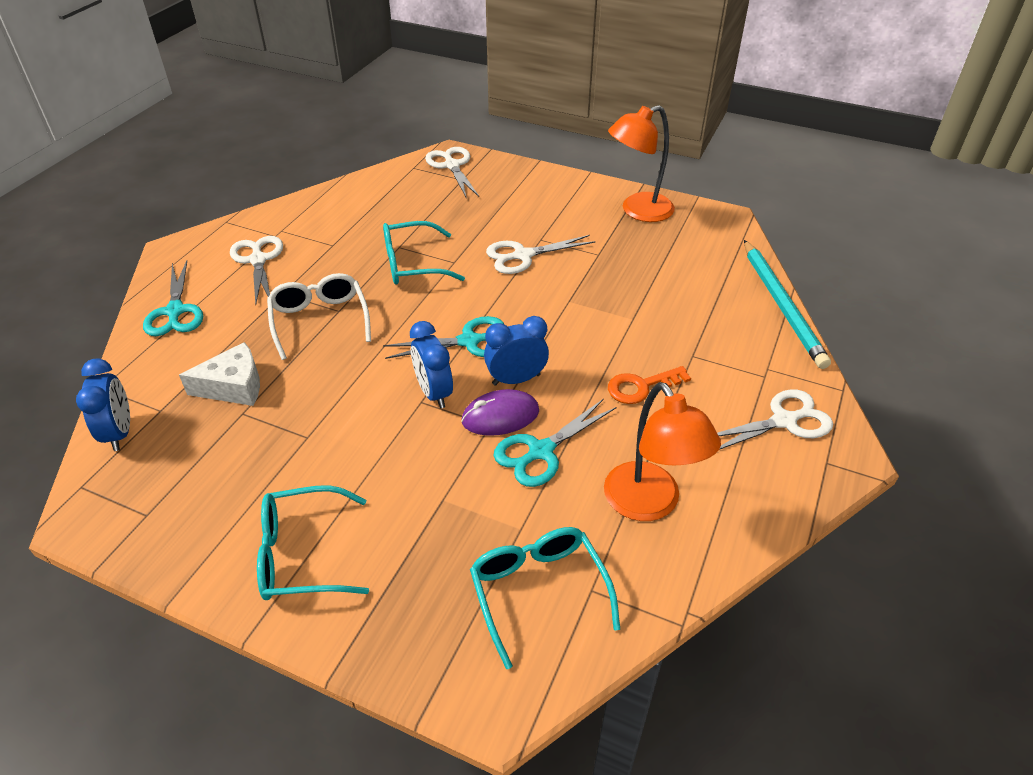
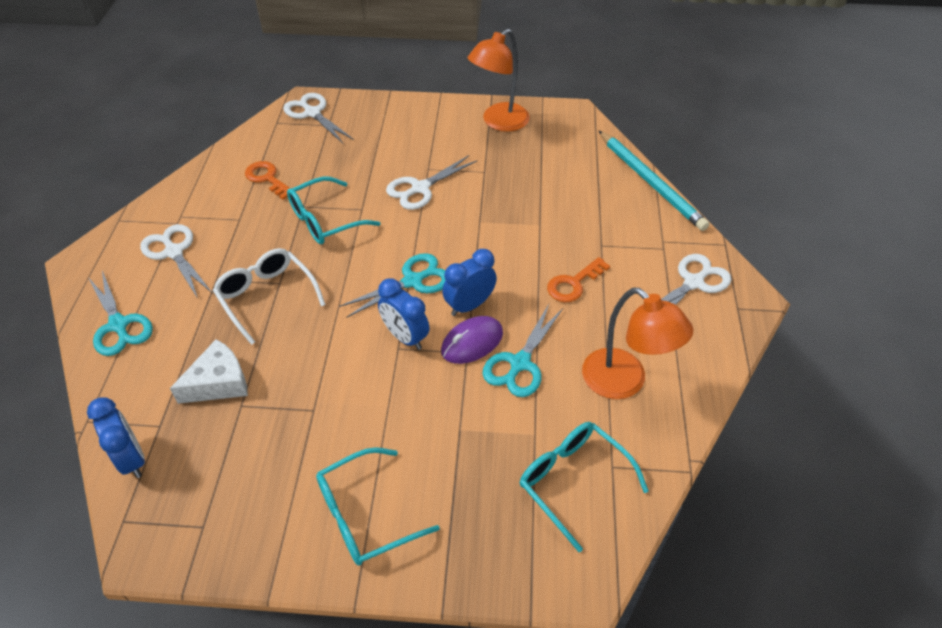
camera: 20 degrees left, 5 degrees up
(378, 214) = (267, 178): none -> orange key

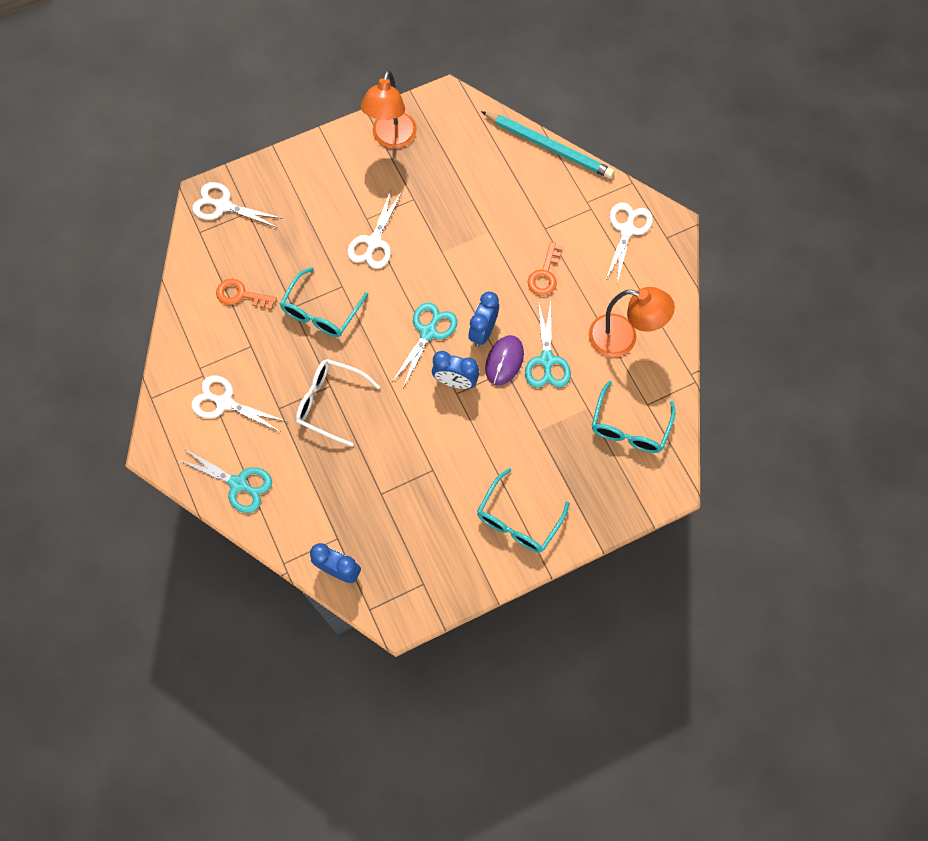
camera: 30 degrees left, 20 degrees up
(219, 382) = (352, 486): white cheese -> none
(572, 481) = (629, 427): turquoise glasses -> turquoise glasses turned 90 degrees counterclockwise

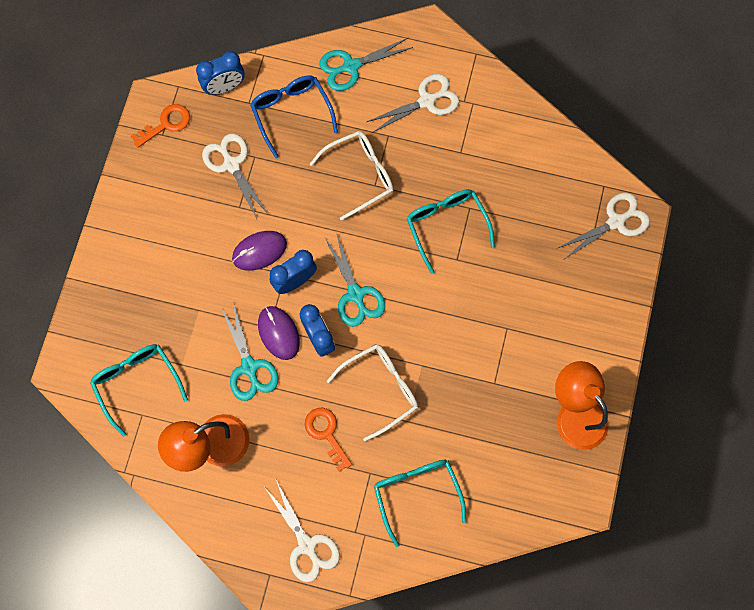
camera: 130 degrees right, 5 degrees up
(240, 295) = (514, 176): orange key -> orange key (166, 124)
(319, 497) = (291, 113): none -> blue glasses
(374, 242) = (478, 316): white scissors -> white scissors (232, 164)
(455, 425) = (259, 251): none -> purple mouse
(482, 264) = (381, 388): none -> white glasses
(518, 520) = (145, 236): turquoise glasses -> turquoise glasses (416, 493)
(546, 360) = (249, 367): turquoise scissors -> turquoise scissors turned 150 degrees counterclockwise
(549, 147) = (450, 551): turquoise pencil -> none

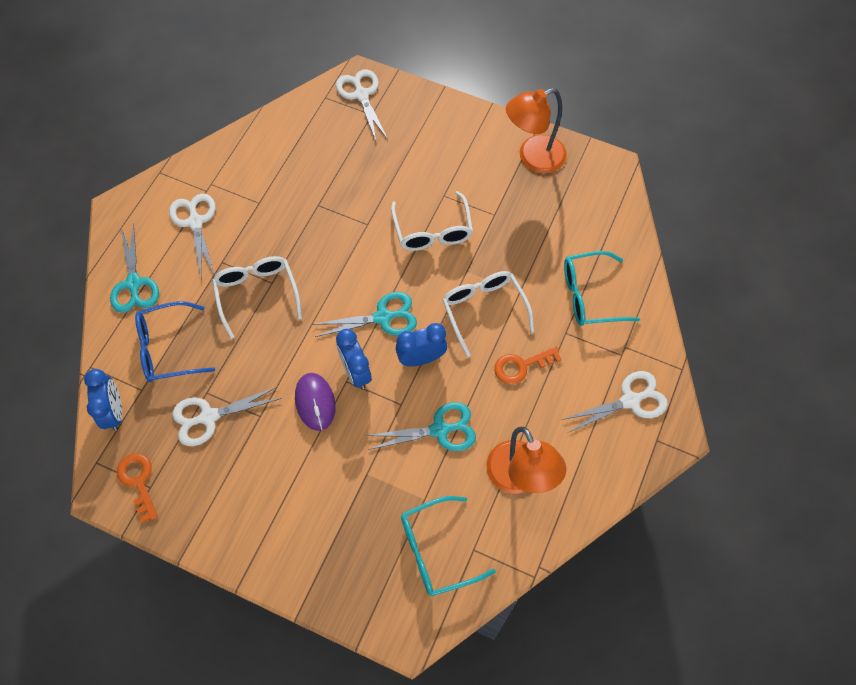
camera: 80 degrees left, 10 degrees down
(278, 333) = (409, 396): purple mouse -> none
(446, 225) = (331, 227): turquoise glasses -> none
(461, 324) = (433, 231): none -> white glasses

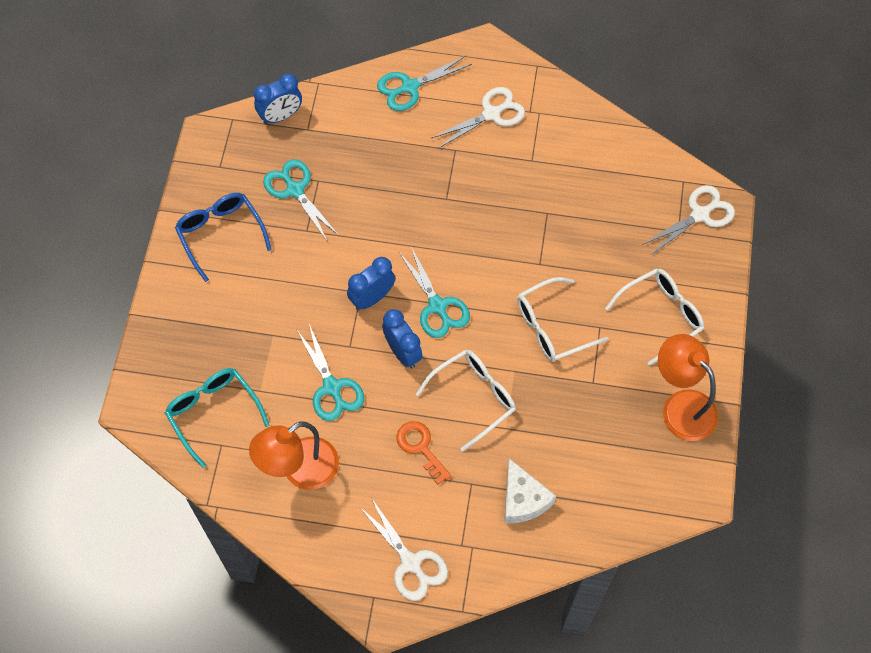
camera: 75 degrees right, 0 degrees up
(138, 481) = (223, 156): orange key -> none
(167, 348) = (352, 135): blue glasses -> blue glasses (220, 234)
(208, 417) = (295, 190): white scissors -> turquoise scissors
(257, 294) = (430, 190): white glasses -> white glasses (661, 316)
(315, 402) = (332, 272): purple mouse -> none
(589, 296) = (523, 499): turquoise glasses -> white cheese

